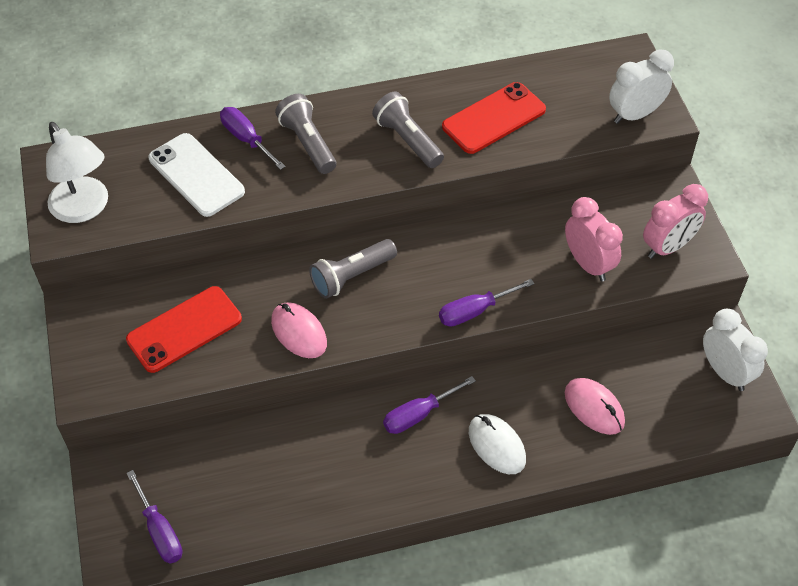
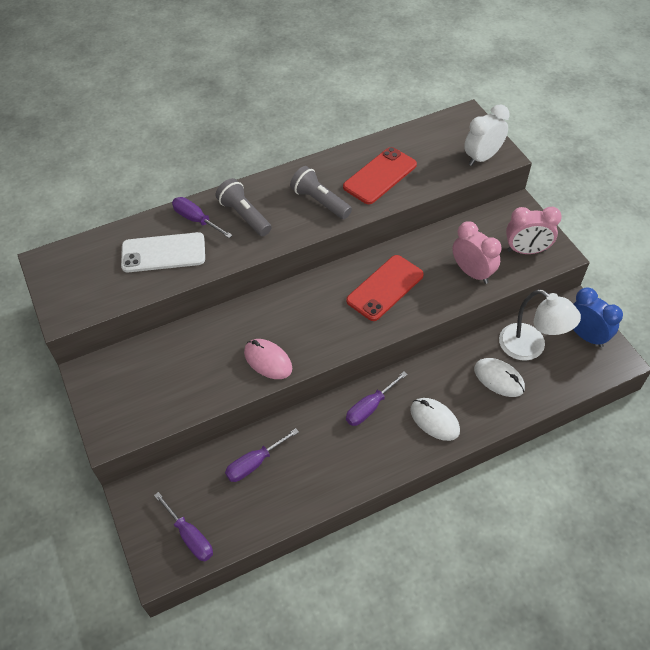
camera: 10 degrees left, 0 degrees up
(84, 209) = (80, 293): white lamp -> white lamp (530, 347)
(184, 329) = (177, 374): red phone -> red phone (385, 288)
(196, 175) = (163, 253): white phone -> white phone turned 45 degrees counterclockwise
(351, 276) = (298, 311): grey flashlight -> none
(475, 311) = (398, 321): purple screwdriver -> purple screwdriver (255, 463)
(594, 408) = (499, 379): pink mouse -> white mouse
(668, 247) = (526, 250): pink clock -> pink clock turned 45 degrees clockwise
(725, 372) = (586, 335): white clock -> blue clock

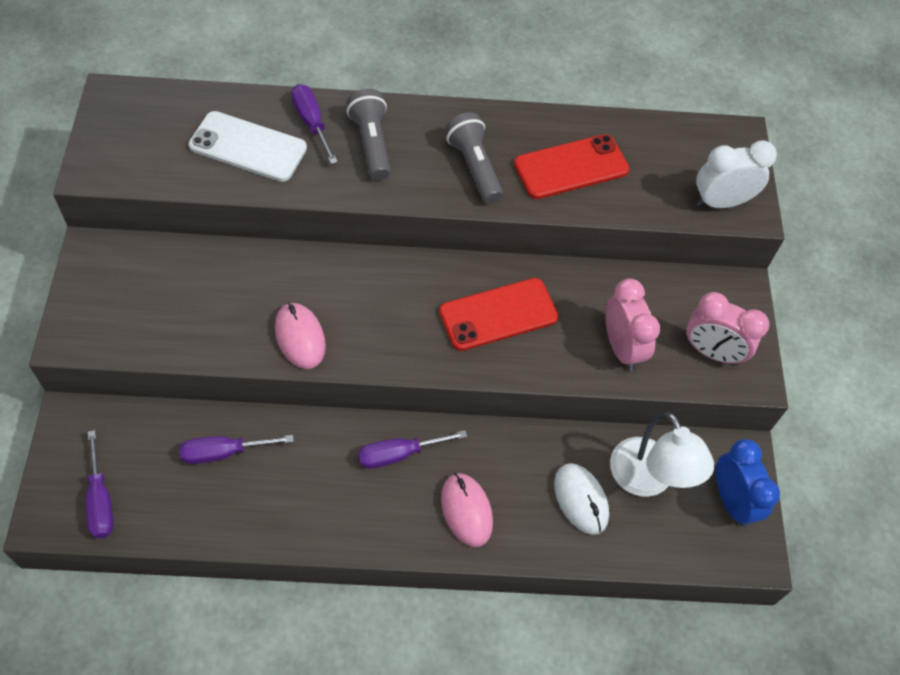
camera: 20 degrees right, 5 degrees up
(434, 420) = (466, 510): white mouse -> pink mouse

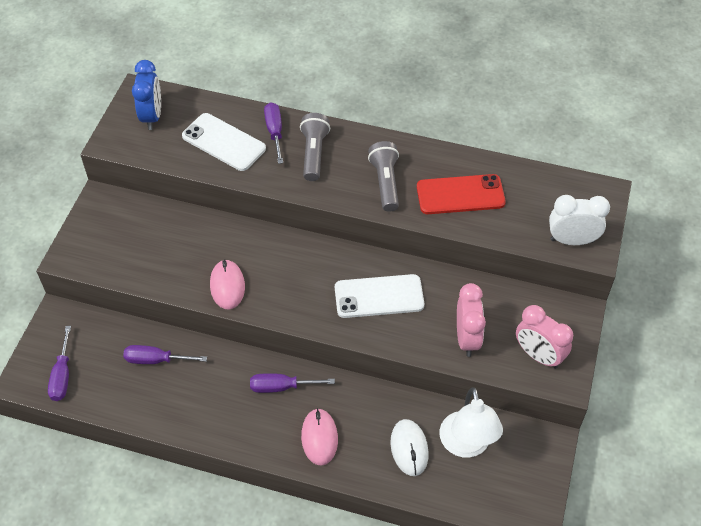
camera: 20 degrees right, 5 degrees down
(498, 314) = (379, 296): red phone -> white phone
(731, 501) = (529, 475): blue clock -> blue clock (152, 116)

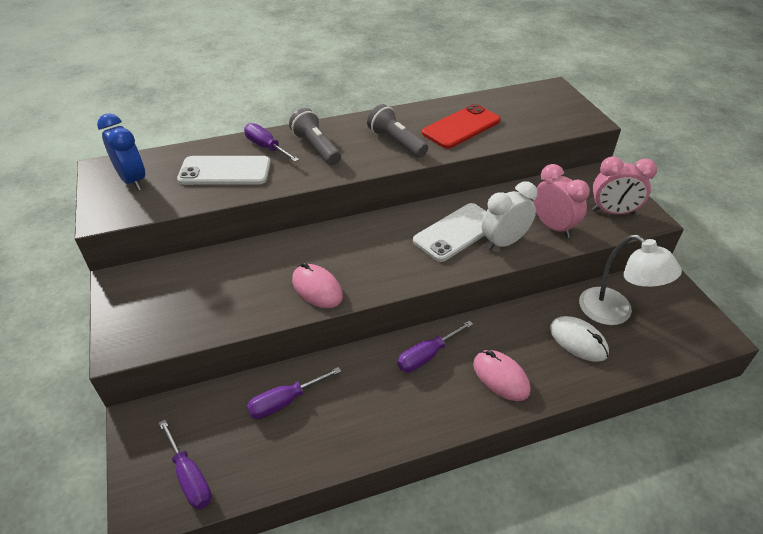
camera: 35 degrees left, 10 degrees down
(572, 240) = (568, 120): white clock -> white clock (504, 242)

